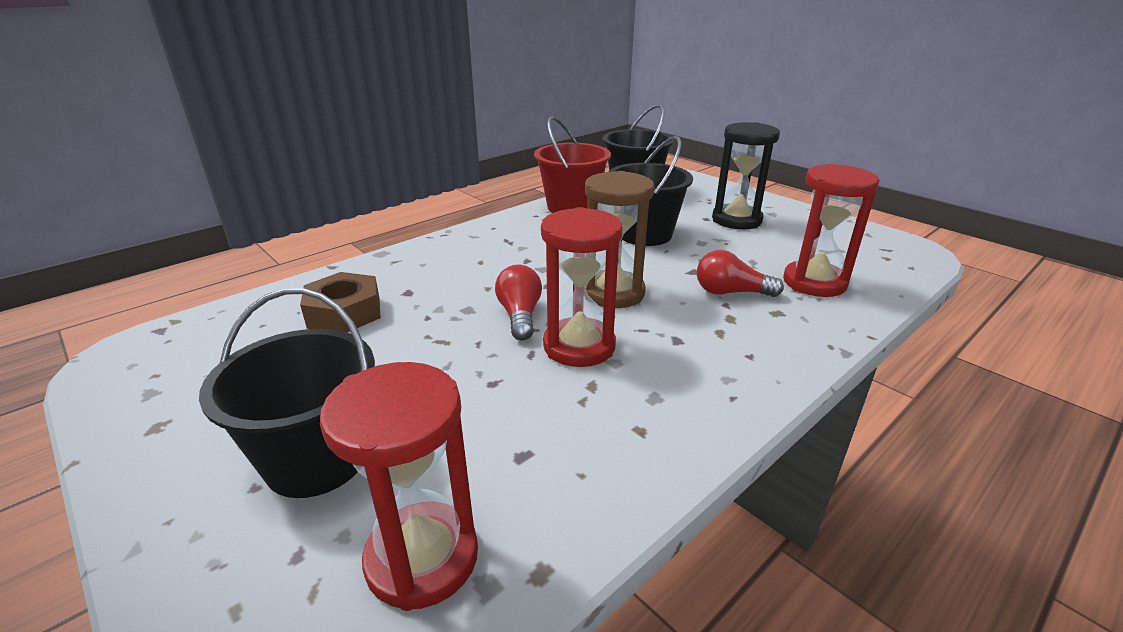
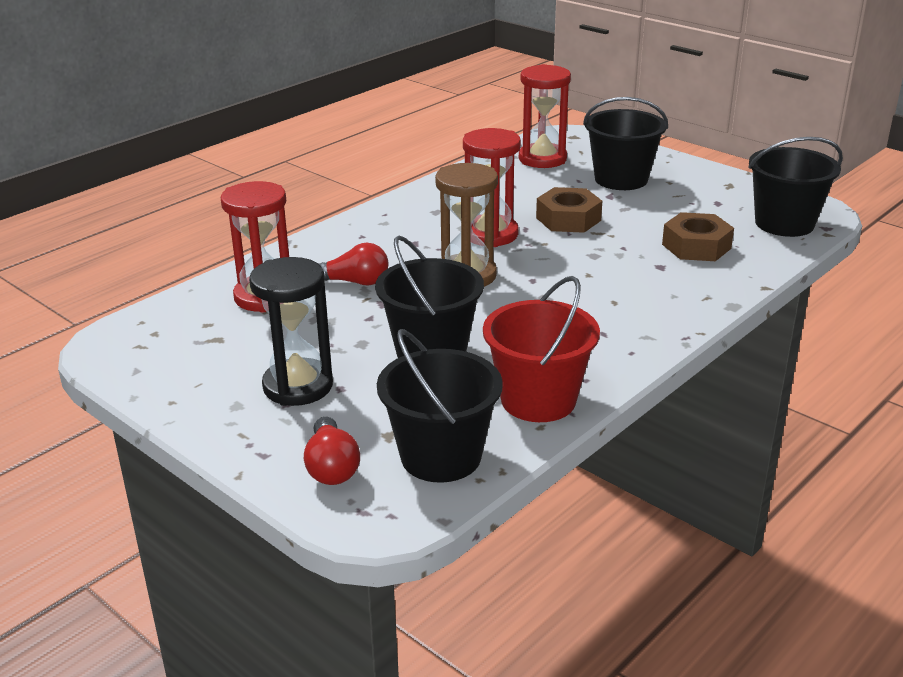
camera: 175 degrees right, 0 degrees up
(198, 339) = (784, 223): none -> black bucket
(466, 366) = (568, 219): none -> brown nut
(520, 315) = (545, 252): red light bulb -> red light bulb (331, 467)

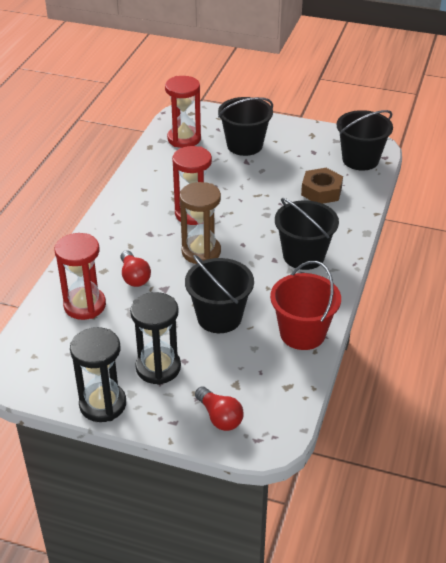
camera: 25 degrees left, 10 degrees up
(189, 407) = (103, 404): none -> black hourglass
(354, 282) = (134, 277): red light bulb -> red light bulb turned 90 degrees clockwise
(441, 456) = (275, 389): black bucket -> black bucket (303, 256)
(568, 219) = (233, 188): brown nut -> none

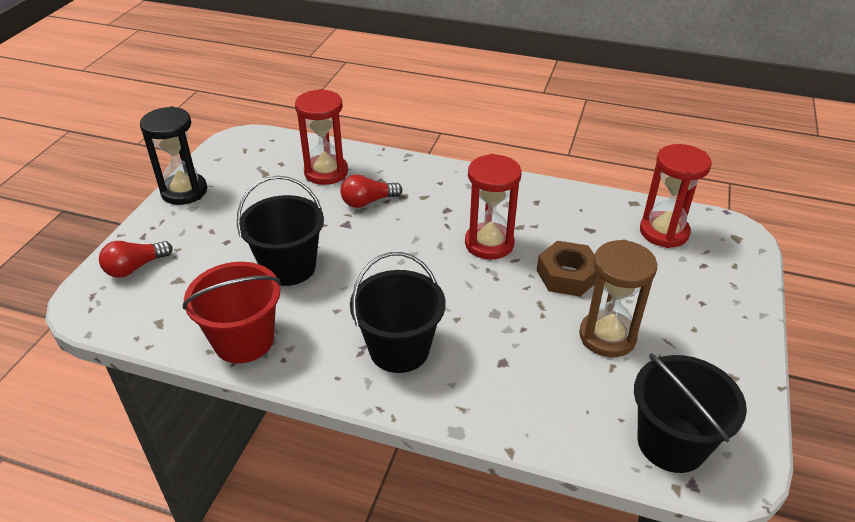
camera: 90 degrees right, 0 degrees up
(158, 367) = (221, 223): black hourglass -> none
(201, 252) = (411, 251): brown hourglass -> brown hourglass (607, 336)
(244, 145) = (668, 293): black bucket -> none
(321, 191) = (562, 379): brown nut -> brown nut (567, 275)

